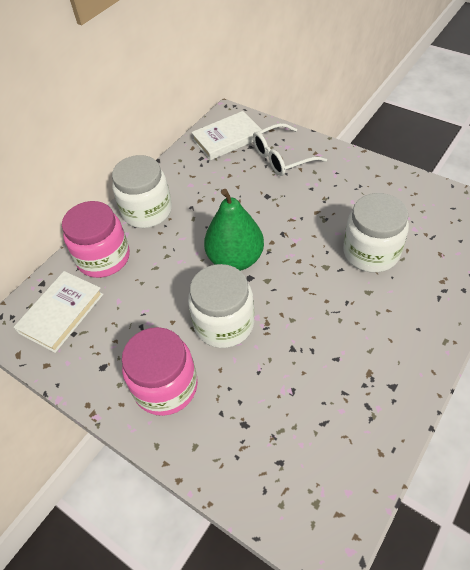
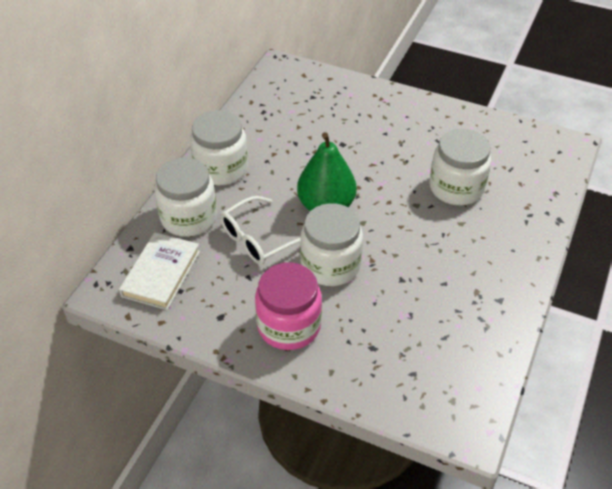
camera: 15 degrees left, 5 degrees down
(103, 258) = (189, 218): pink jar -> white jar
(227, 139) = (286, 90): white book -> none
(281, 157) = (348, 105): white glasses -> white glasses (258, 239)

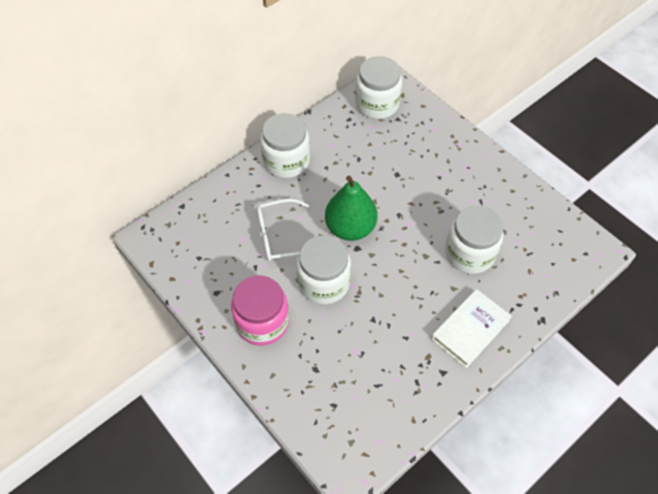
camera: 25 degrees right, 10 degrees up
(161, 274) = (193, 237): white book -> white book (470, 329)
(189, 218) = (238, 196): white jar -> white jar (377, 104)

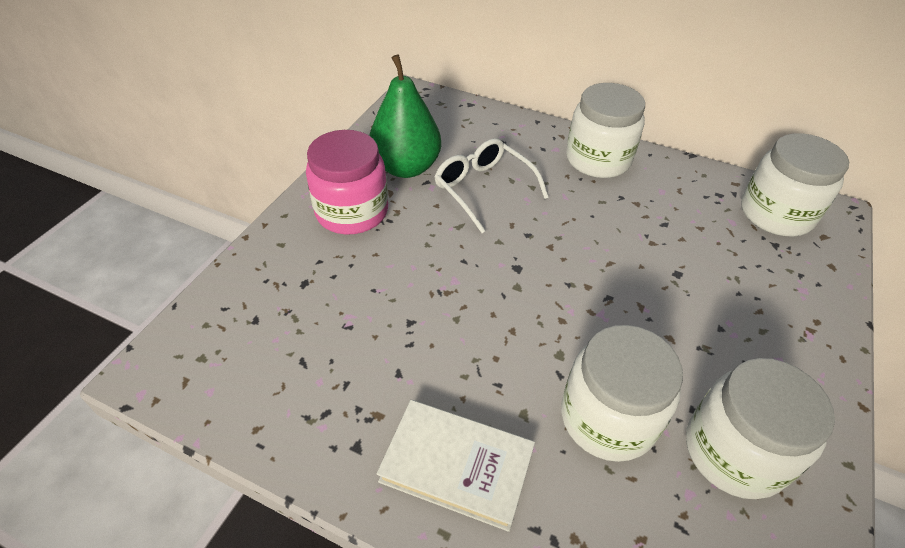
camera: 65 degrees right, 10 degrees down
(323, 283) = (440, 250): white jar -> white jar (734, 452)
(350, 228) = (545, 250): green pear -> green pear (406, 167)

